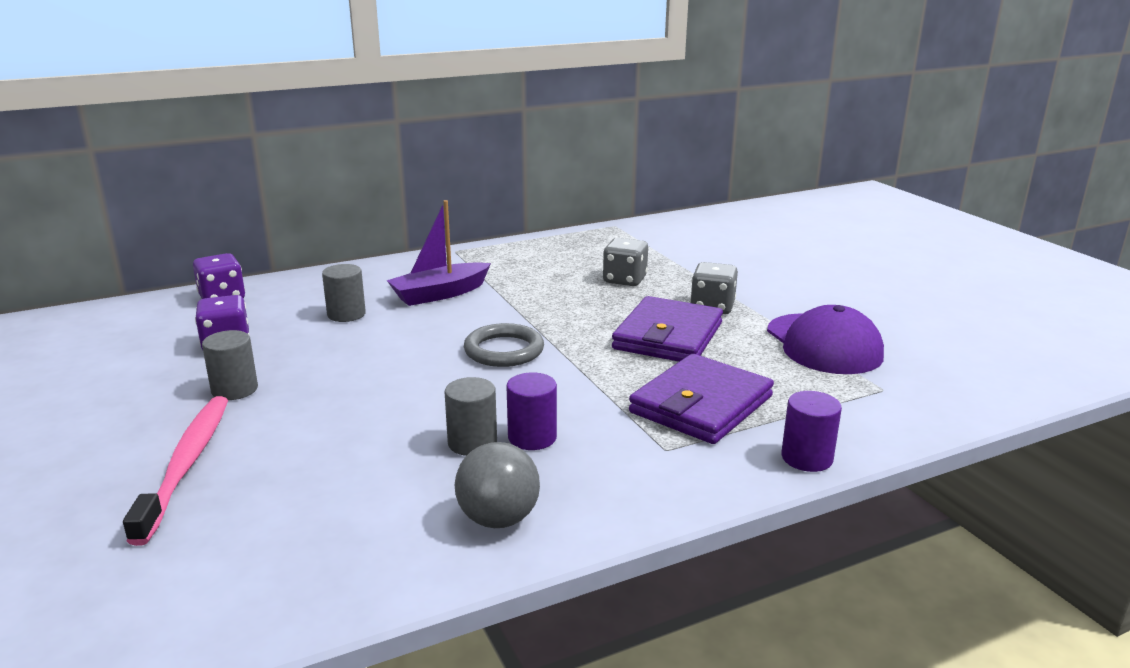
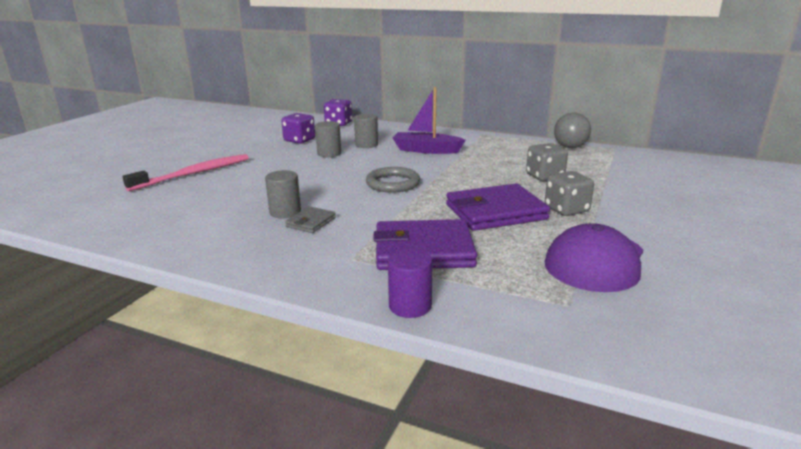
camera: 50 degrees right, 0 degrees up
(235, 390) = (264, 156): grey cylinder -> grey cylinder (329, 153)
(498, 519) = (220, 243): grey ball -> grey ball (570, 147)
(532, 437) = (311, 222): purple cylinder -> grey wallet

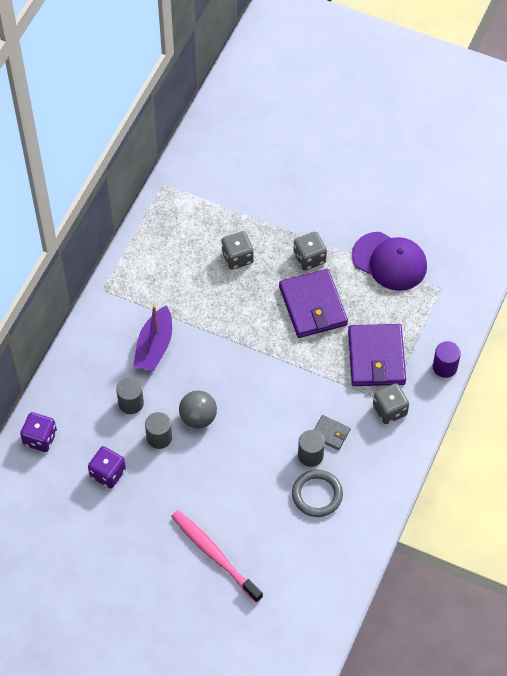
camera: 90 degrees left, 35 degrees up
(336, 259) = (389, 410): none -> grey dice
(393, 183) = (249, 377): grey ring -> grey ring (317, 495)
(570, 147) = (156, 219): grey ball -> grey ball (198, 418)

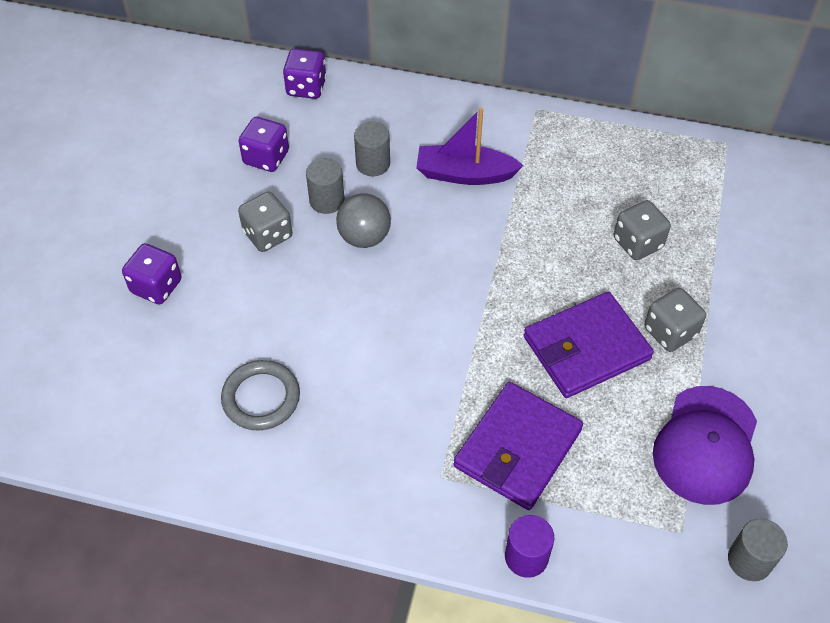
camera: 80 degrees right, 5 degrees down
(214, 554) = (156, 286): pink toothbrush -> purple dice
(310, 455) = (326, 380): grey cylinder -> grey cylinder (749, 560)
(330, 433) = (368, 401): grey wallet -> none
(376, 357) = (517, 448): purple wallet -> purple wallet turned 45 degrees counterclockwise
(389, 410) = (425, 480): grey dice -> grey dice (268, 235)

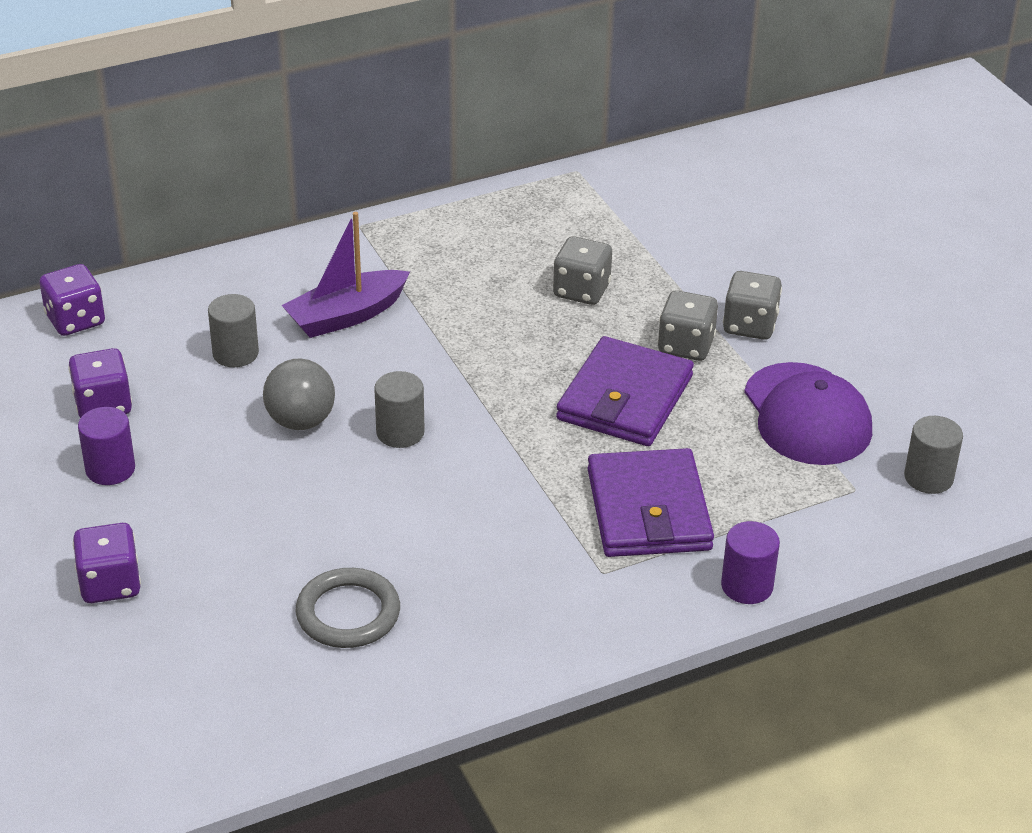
camera: 40 degrees left, 15 degrees down
(229, 205) = (110, 469): none -> purple cylinder
(268, 235) = (188, 472): grey dice -> grey dice (750, 325)
(327, 200) = (221, 410): grey cylinder -> grey cylinder (400, 432)

